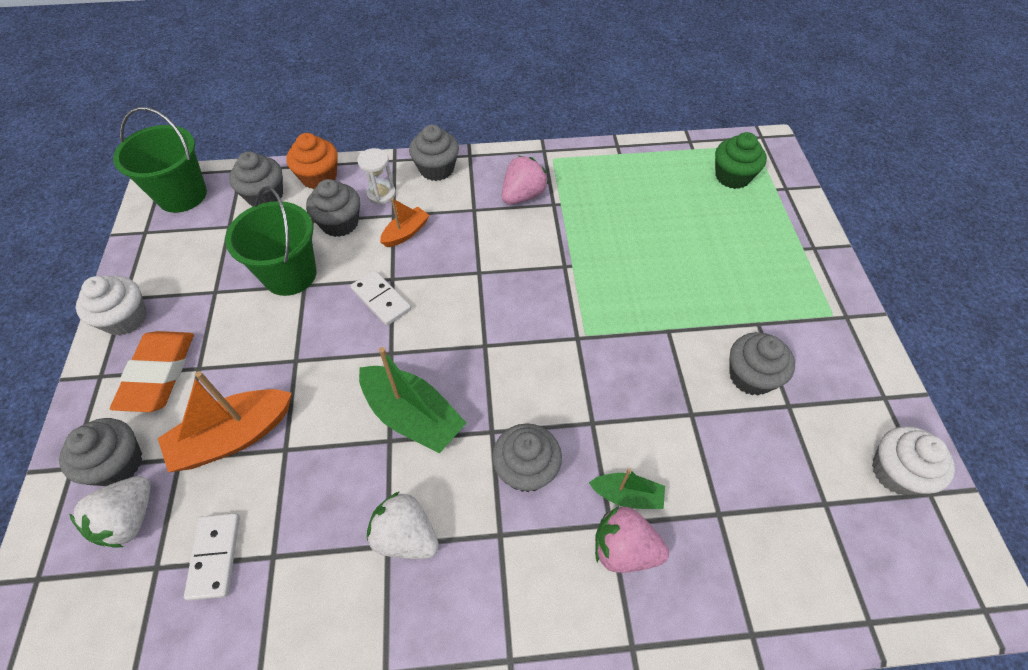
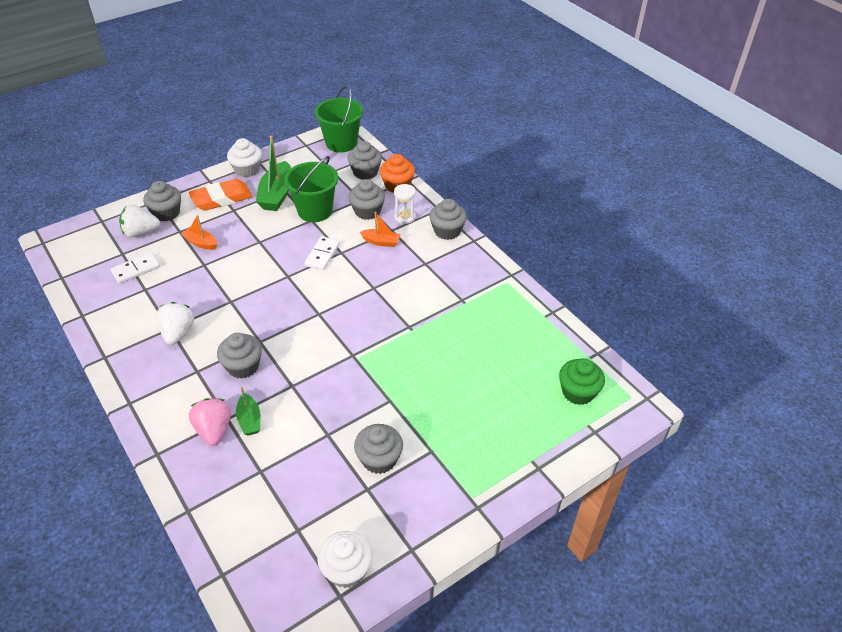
camera: 60 degrees right, 10 degrees down
(234, 437) = (201, 243): orange boat -> orange boat, size x0.56
(412, 416) = (251, 303): green boat -> green boat (277, 194)
(523, 195) = (457, 281): pink strawberry -> none

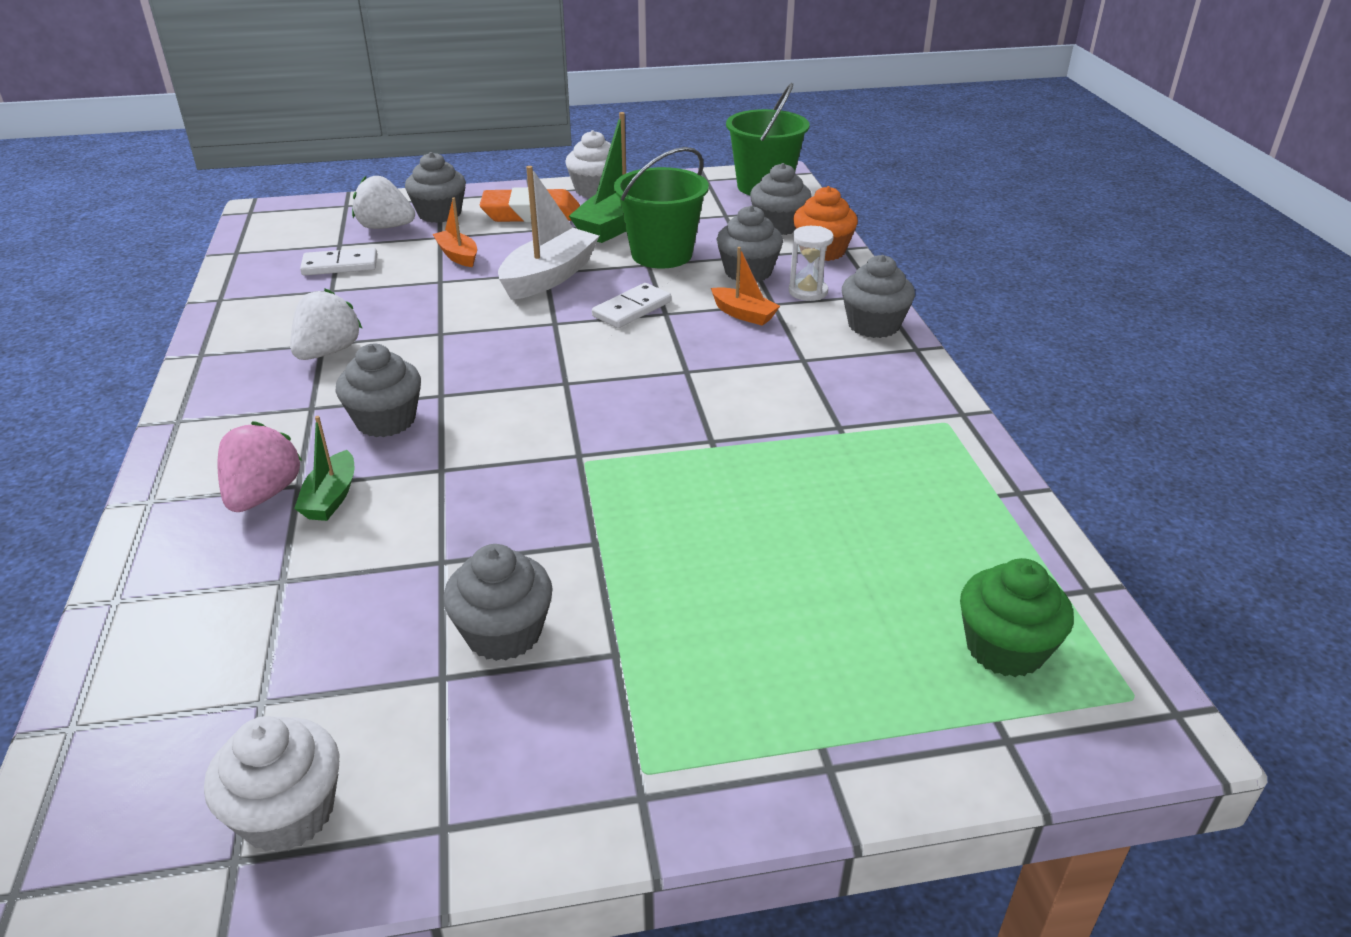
camera: 25 degrees right, 10 degrees down
(263, 244) = (549, 277): none -> white boat

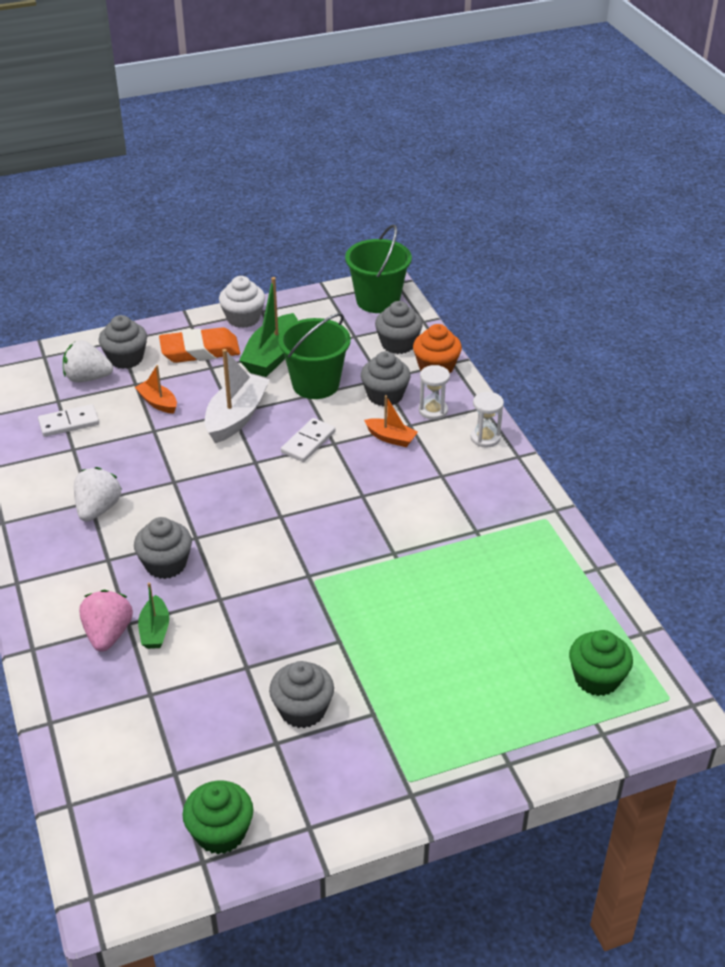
camera: 10 degrees left, 5 degrees up
(288, 813) = (220, 832): white cupcake -> green cupcake
(873, 325) = (485, 438): grey cupcake -> white hourglass

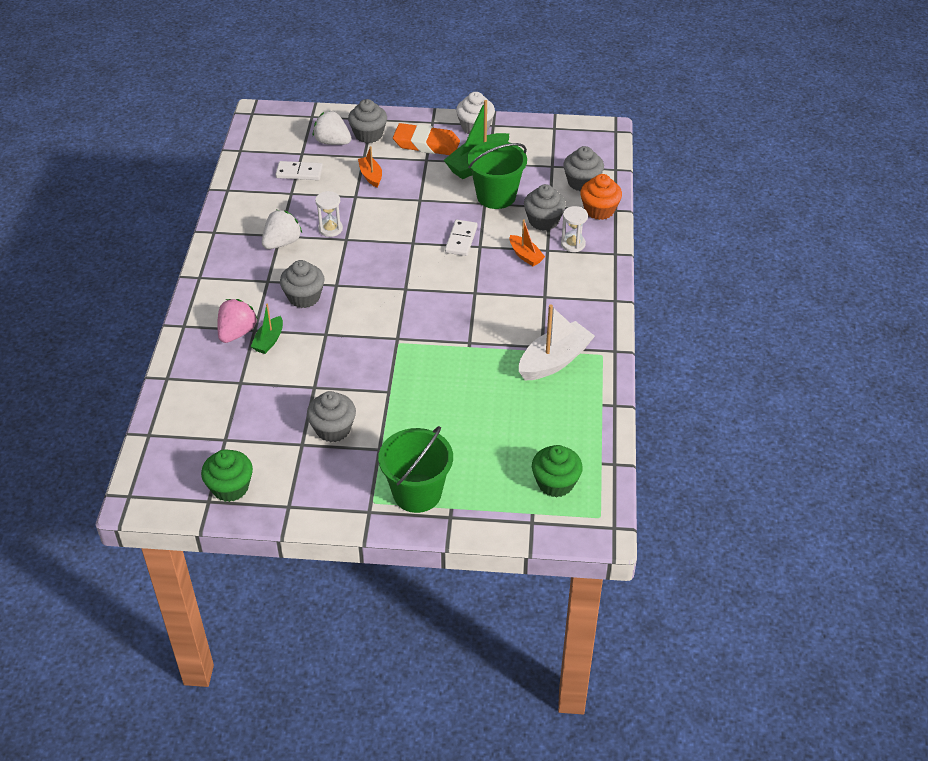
camera: 25 degrees right, 5 degrees up
(236, 417) = (420, 204): white boat -> white boat (554, 361)
(308, 442) = (461, 239): white domino -> white domino turned 45 degrees counterclockwise
(378, 300) = (590, 142): green bucket -> green bucket (417, 493)
(485, 438) = (599, 278): white hourglass -> white hourglass (330, 229)

